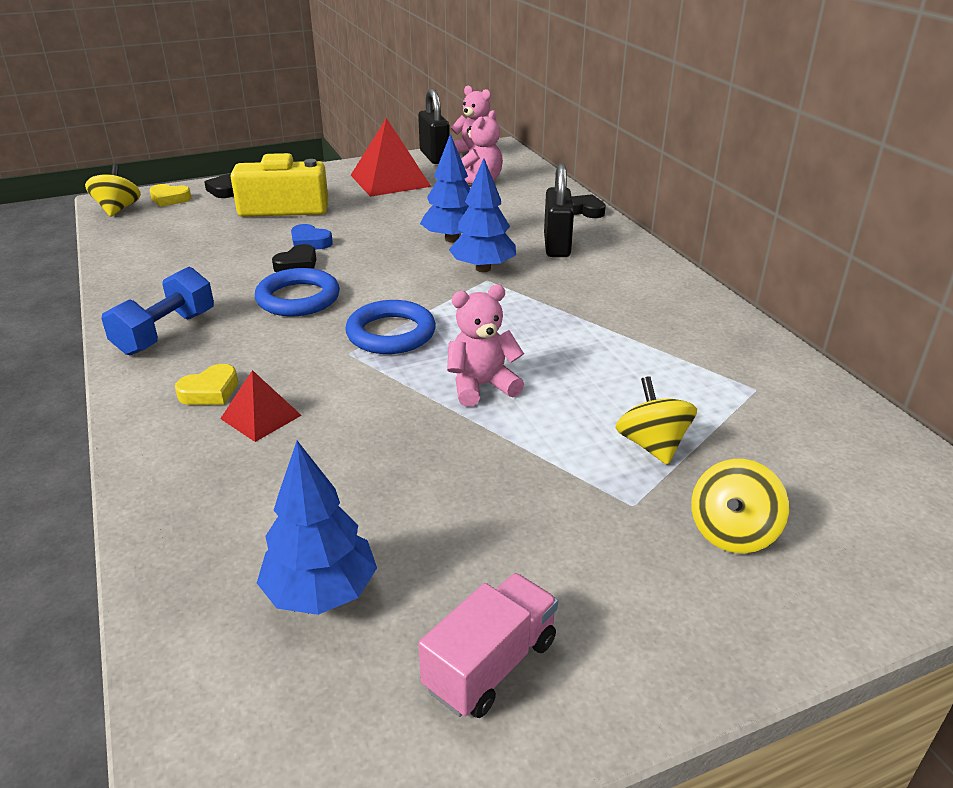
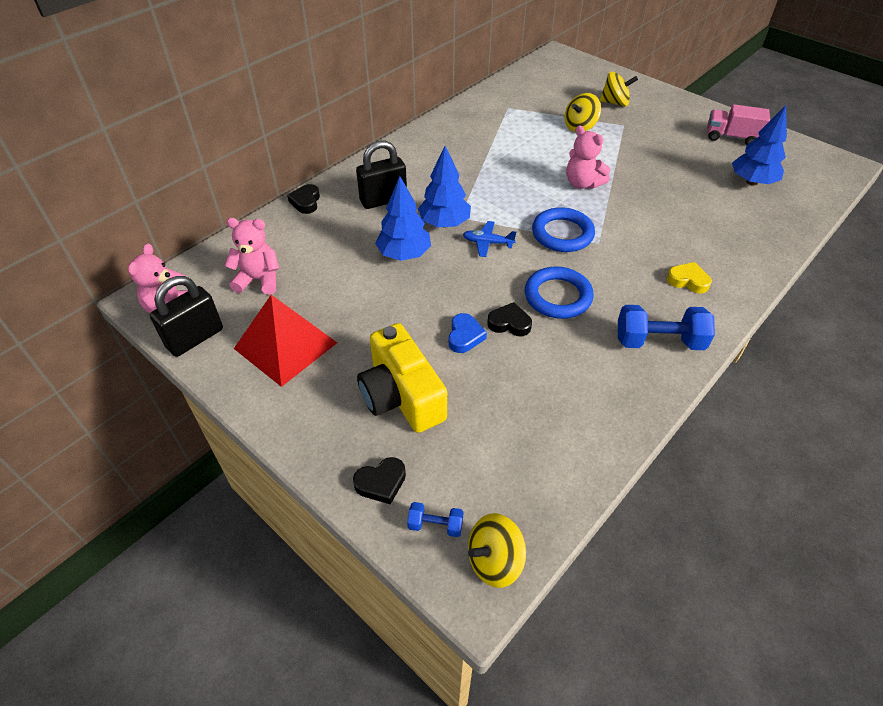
camera: 115 degrees left, 15 degrees up
(170, 199) = (435, 525): yellow heart -> blue dumbbell
(260, 417) = (685, 249): red pyramid -> none
(424, 284) = (487, 243): none -> blue plane

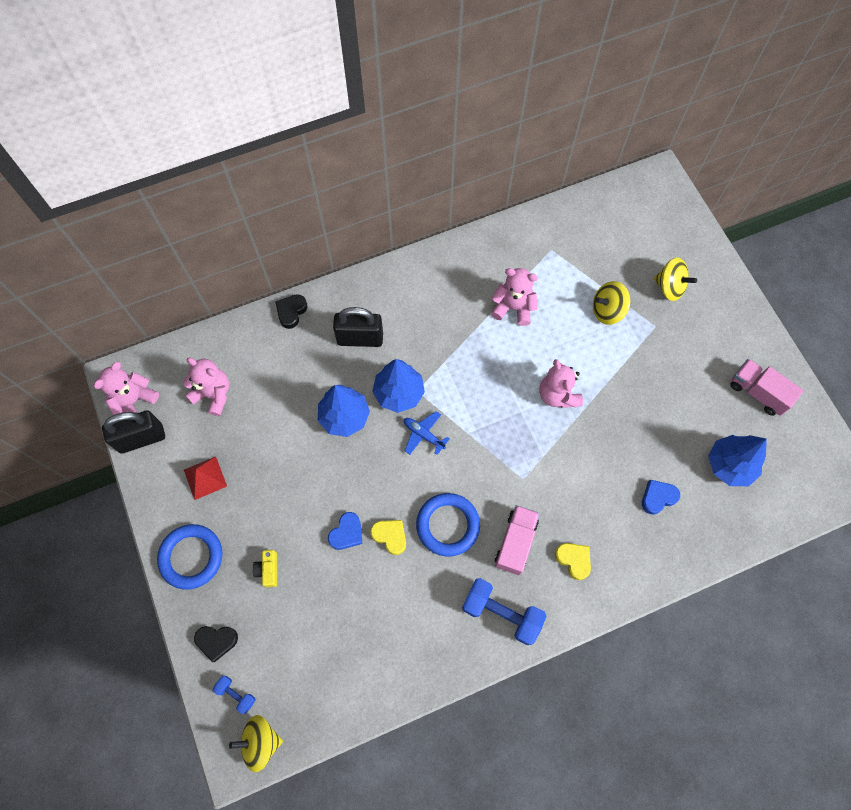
camera: 25 degrees right, 20 degrees up
(286, 345) = (205, 478): red pyramid -> red pyramid, size x0.55
(401, 395) = (268, 570): yellow camera -> yellow camera, size x0.41
(504, 145) = (513, 307): none -> pink teddy bear
(509, 323) = (390, 536): black heart -> yellow heart
(562, 234) = (497, 453): blue ring -> blue ring (191, 557)
(628, 287) = (515, 543): none -> pink truck
(717, 218) = (658, 497): none -> blue heart

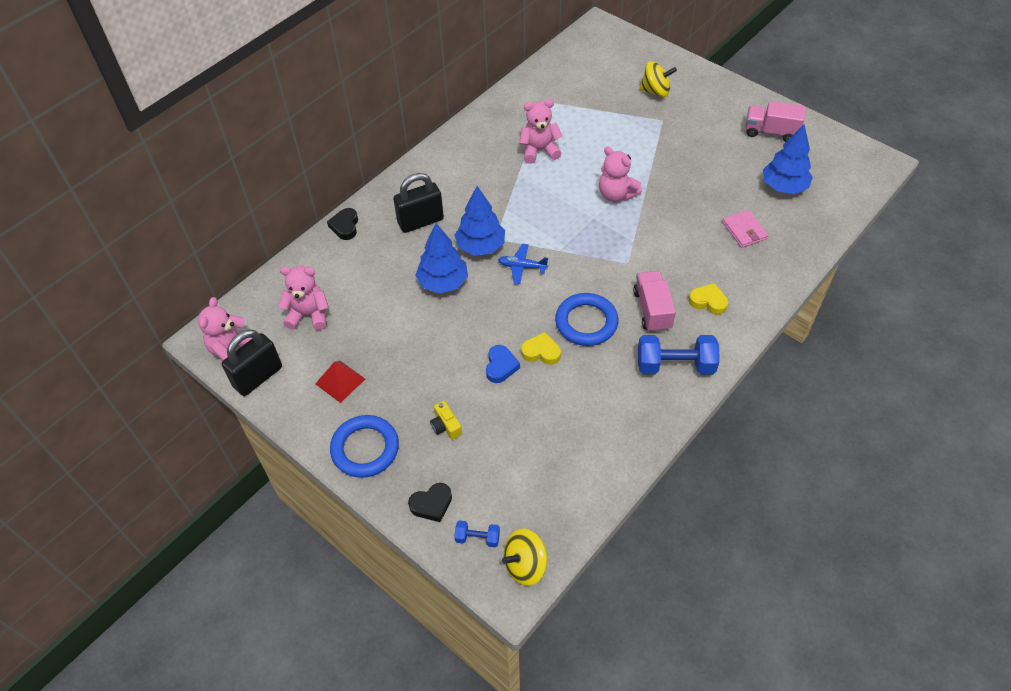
camera: 25 degrees left, 15 degrees down
(607, 310) = (617, 124): yellow spinning top -> none
(658, 497) = (744, 230): blue heart -> pink wallet

